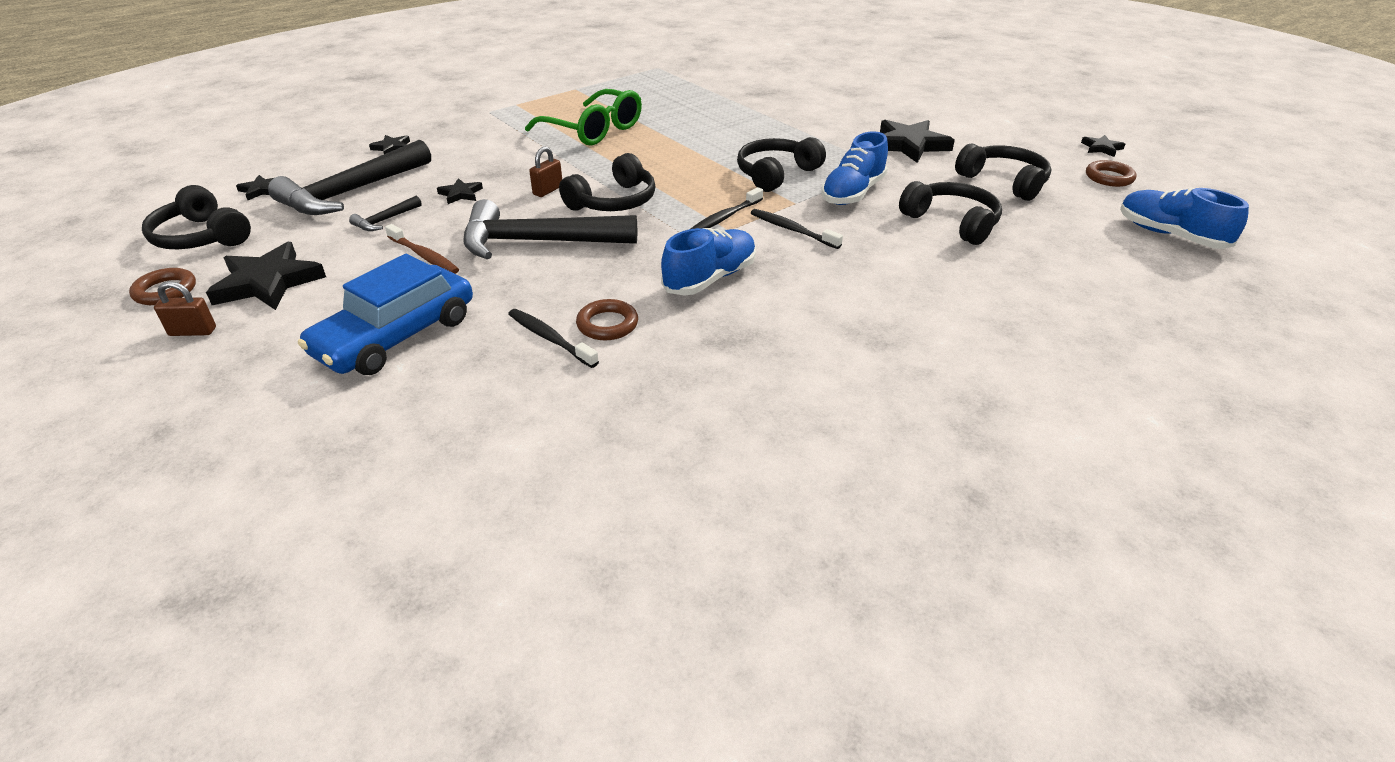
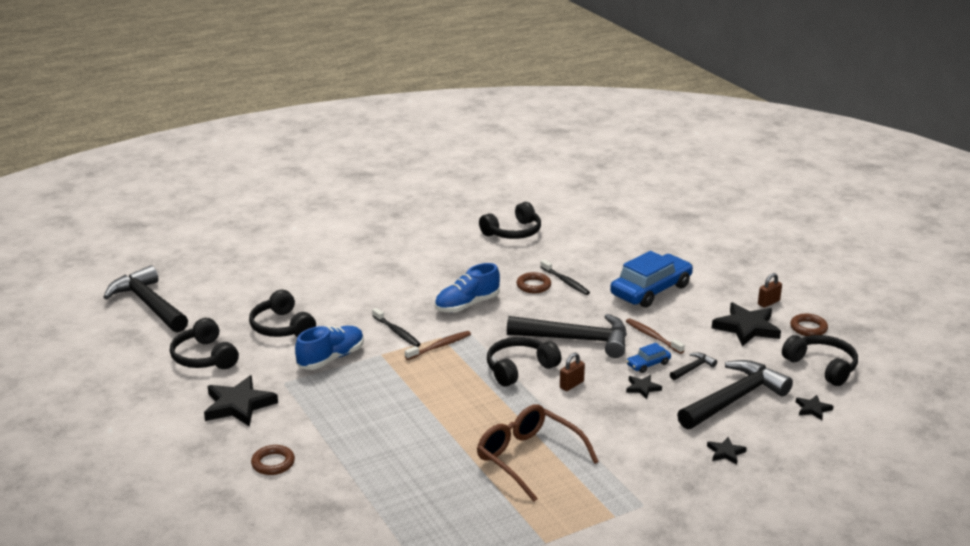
camera: 170 degrees left, 10 degrees down
(193, 331) = (768, 303): brown padlock -> brown padlock turned 45 degrees counterclockwise
(444, 220) = (648, 364): none -> blue car
(594, 130) = (528, 458): green glasses -> brown glasses
(724, 218) = (440, 346): black toothbrush -> brown toothbrush
(776, 174) = (379, 383): black headphones -> black headphones (513, 232)
(1101, 148) = (76, 384): black star -> none
(1109, 177) = (118, 353): brown ring -> brown ring (273, 463)
(1170, 235) = (149, 304): blue shoe -> black hammer

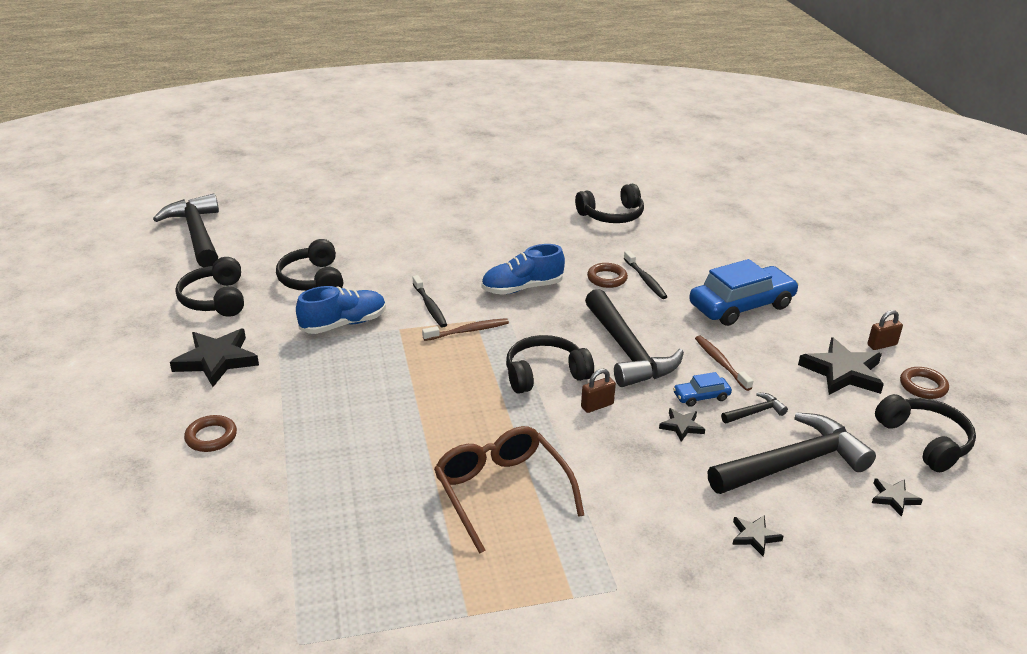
camera: 15 degrees right, 5 degrees up
(576, 340) = (627, 350): black hammer -> black hammer turned 45 degrees clockwise

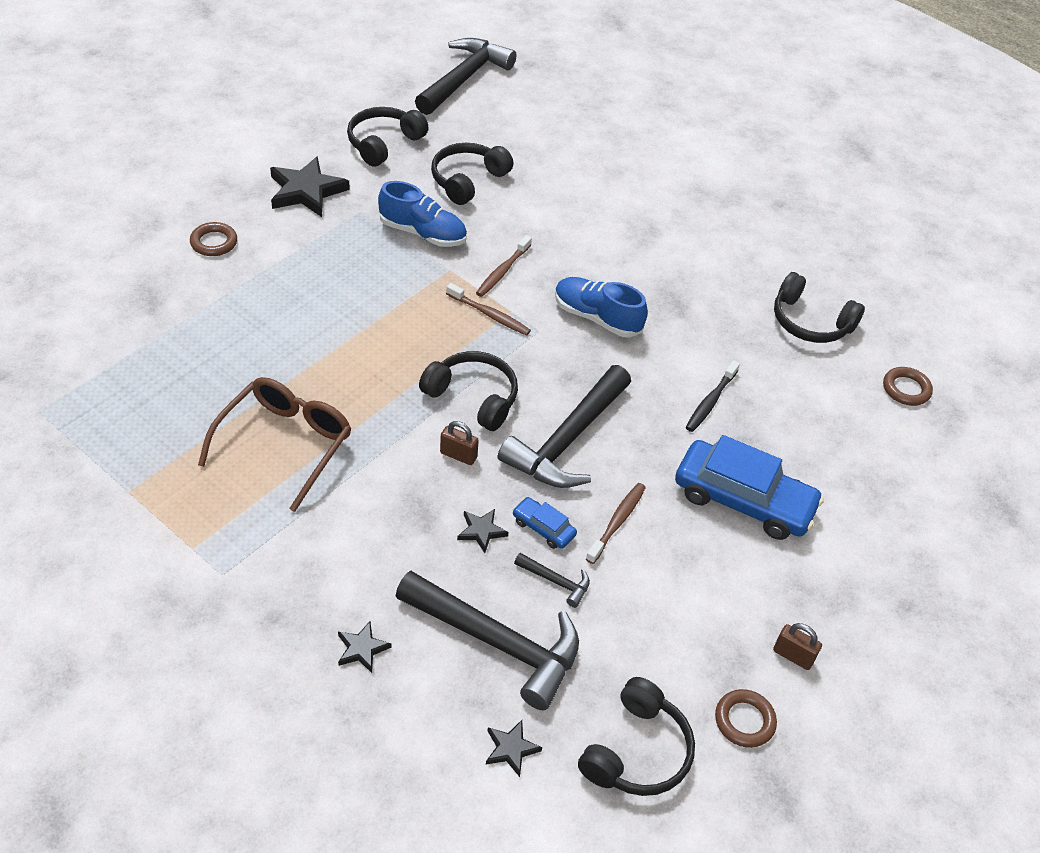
camera: 50 degrees right, 15 degrees up
(430, 306) = (502, 271): black toothbrush -> brown toothbrush
(607, 278) = (680, 371): brown ring -> brown ring (906, 389)
(843, 372) = (701, 635): black star -> none

